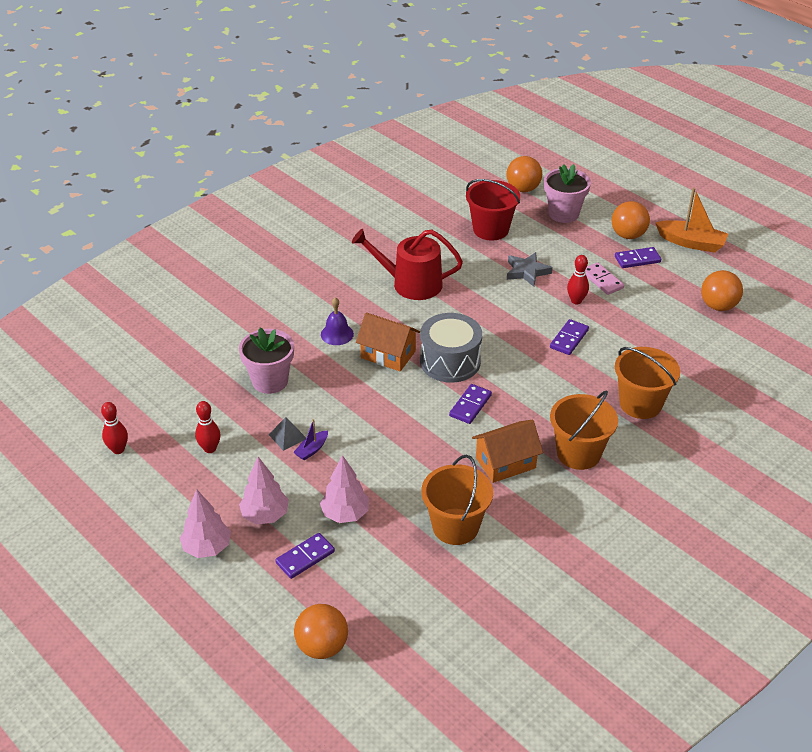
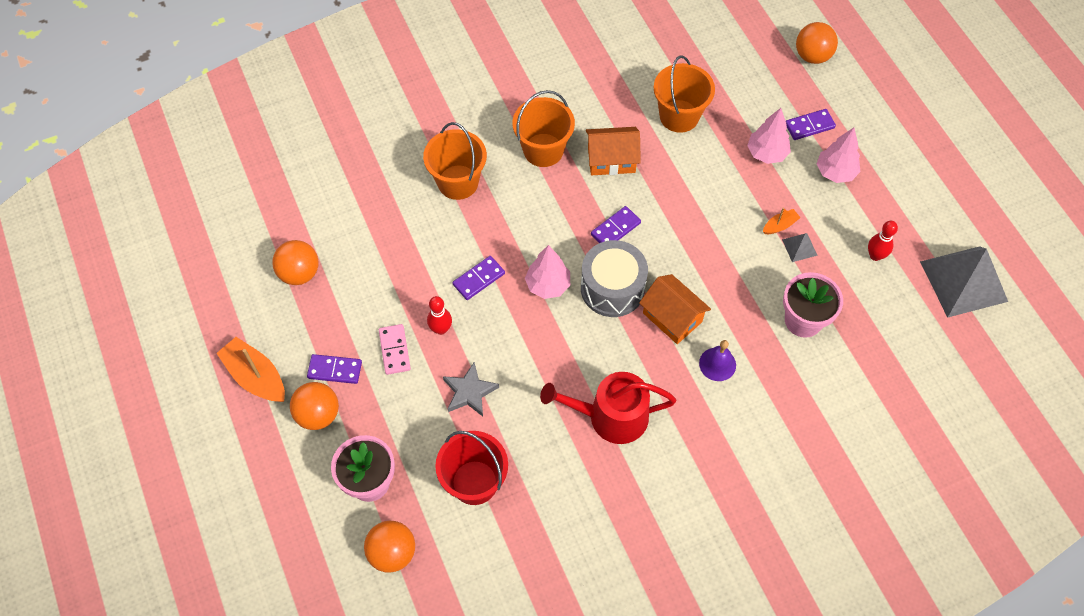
camera: 160 degrees left, 20 degrees up
(118, 449) = (963, 281): red bowling pin -> grey pyramid
(207, 548) = (889, 157): pink tree -> pink tree (548, 285)
(312, 449) = (780, 225): purple boat -> orange boat
(410, 284) = (610, 416): red watering can -> red watering can turned 150 degrees clockwise

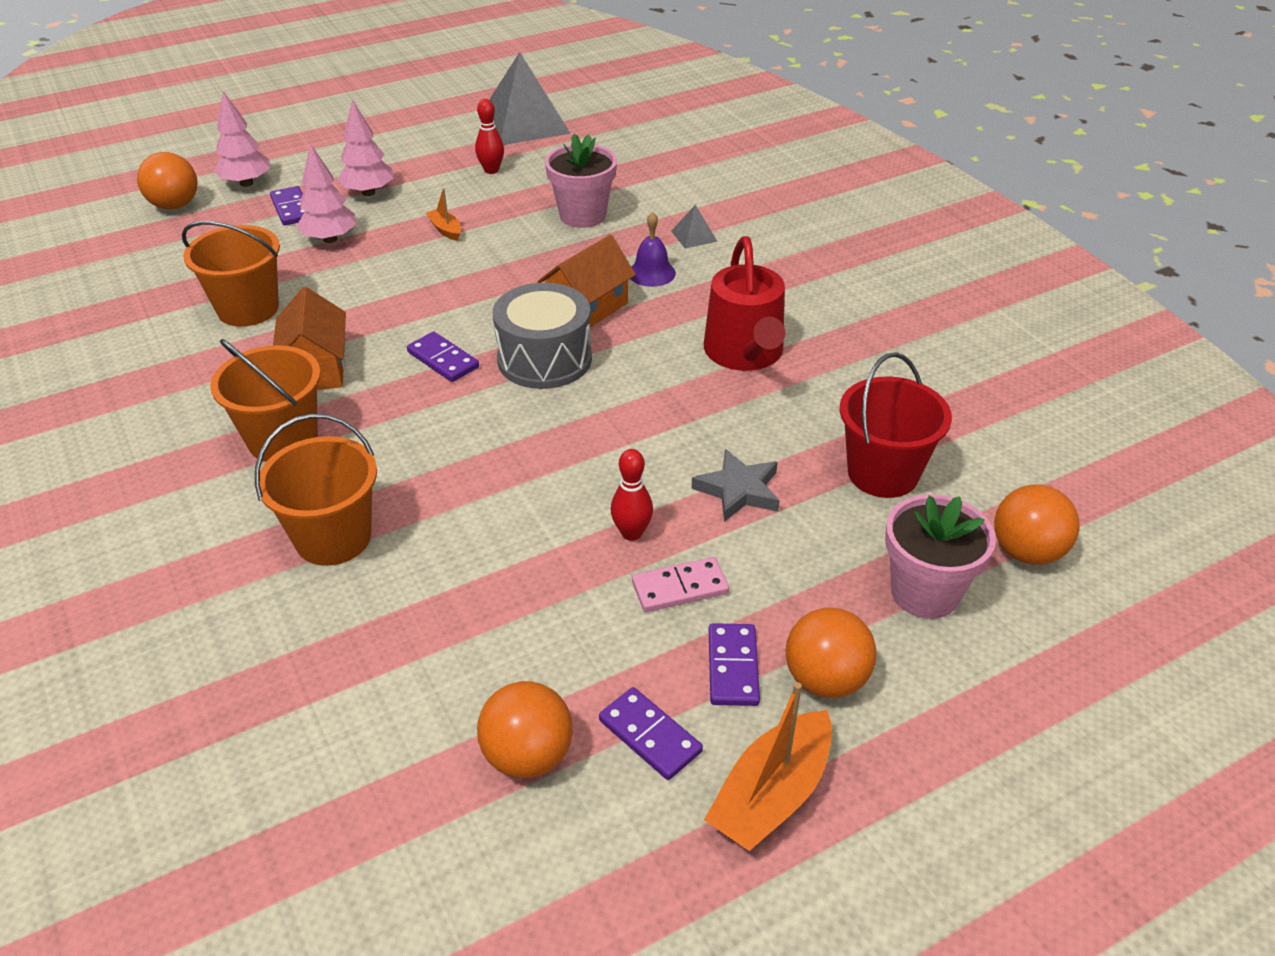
camera: 95 degrees left, 20 degrees down
(478, 279) = (533, 496): purple domino -> purple domino (649, 736)
(548, 285) = (542, 420): pink tree -> pink tree (246, 183)
(799, 247) = (478, 217): grey pyramid -> grey pyramid (694, 236)

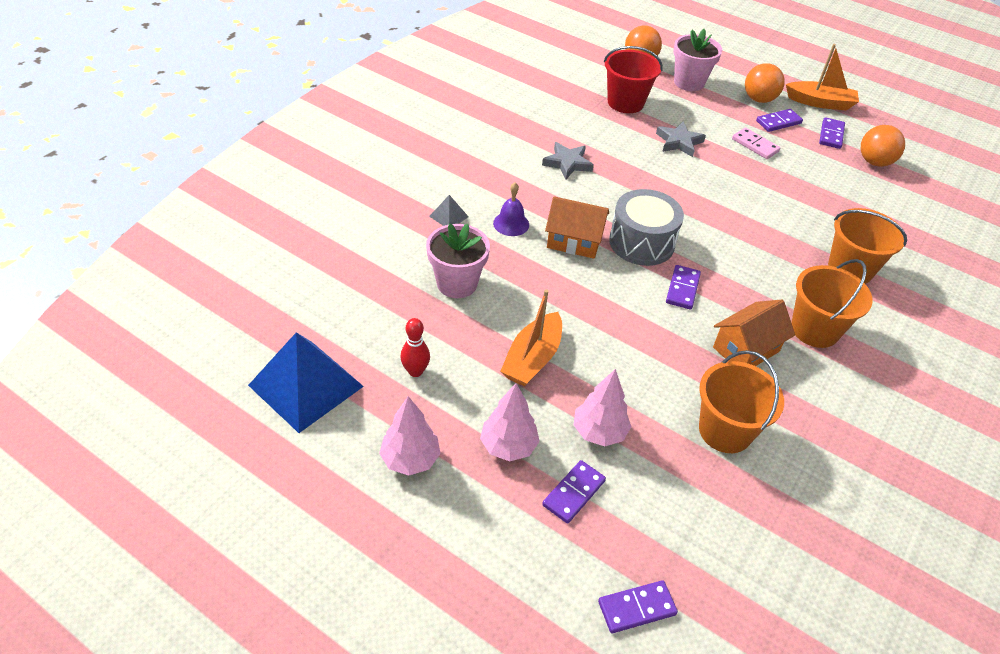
camera: 120 degrees left, 5 degrees up
(175, 205) = (636, 608): orange ball -> purple domino
(246, 183) = (555, 568): pink tree -> pink tree (410, 459)
(446, 230) = (532, 359): orange boat -> orange boat, size x1.96
(525, 123) = (306, 385): grey pyramid -> blue pyramid
(632, 533) = (739, 168): red bowling pin -> none
(745, 353) = (567, 163): red watering can -> grey star

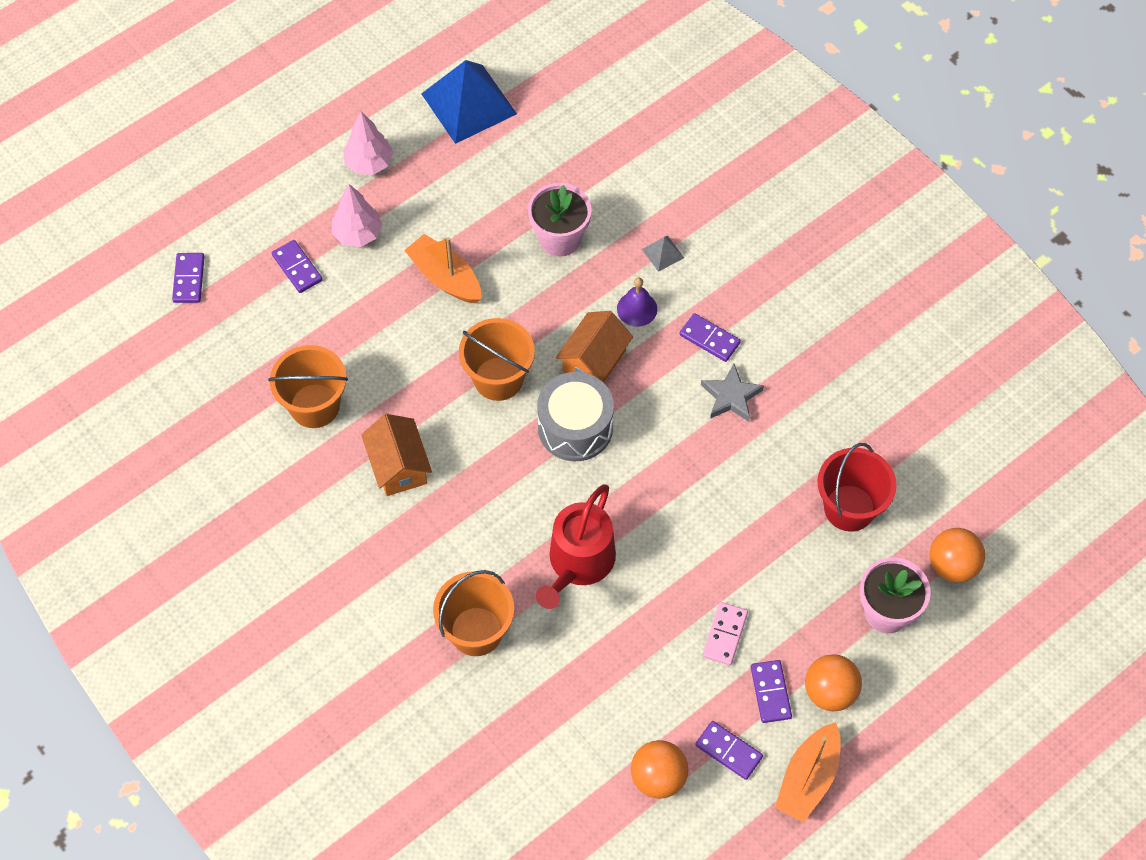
camera: 110 degrees right, 15 degrees up
(415, 371) = (459, 184): red bowling pin -> none
(599, 432) = (348, 305): pink tree -> none
(679, 142) = (749, 541): grey star -> none
(682, 289) = (495, 441): purple domino -> purple domino (709, 339)
(755, 145) = (724, 634): pink domino -> pink domino turned 45 degrees counterclockwise
(755, 222) = (578, 563): none -> red watering can
(814, 329) = (403, 545): orange bucket -> orange bucket (498, 379)

